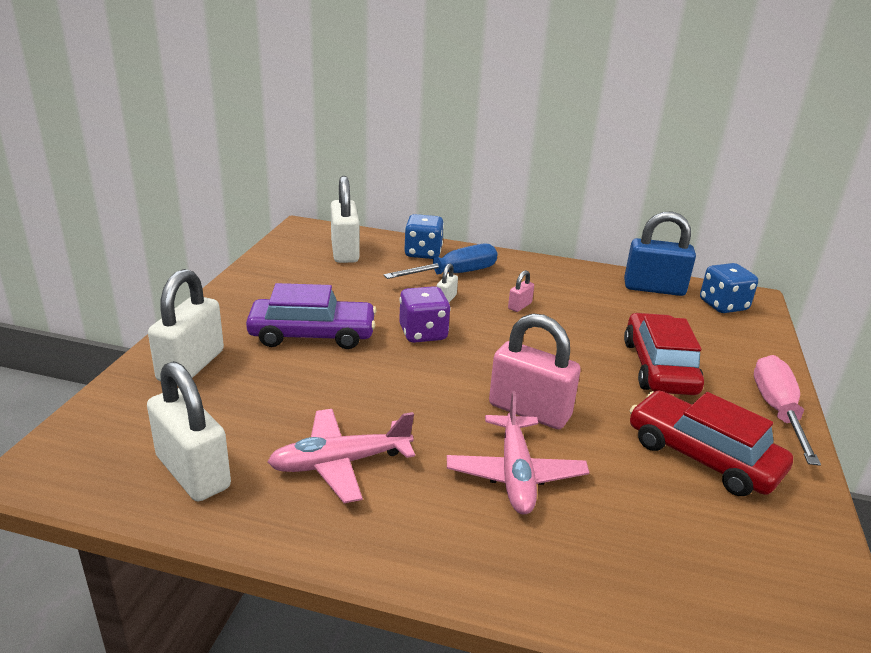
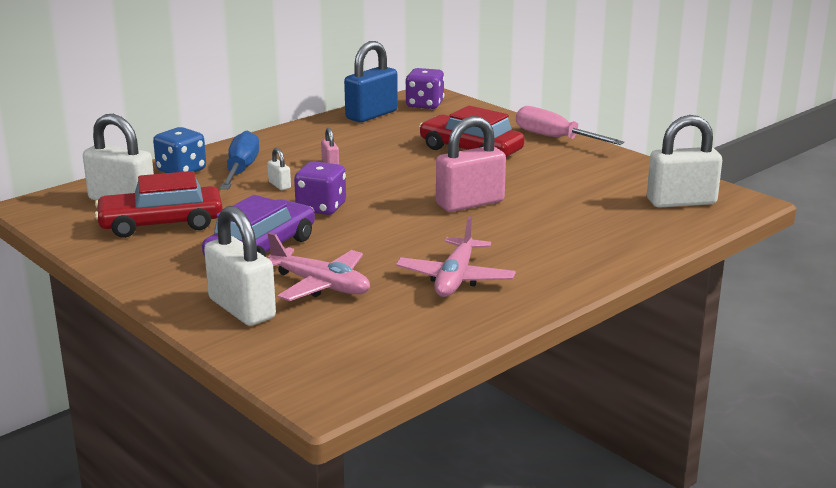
camera: 55 degrees left, 5 degrees down
(193, 472) = (404, 333): white padlock -> white padlock (681, 202)
(515, 474) = (530, 228): pink plane -> pink plane (320, 285)
(702, 456) = (573, 173): red car -> red car (161, 224)
(723, 305) = (424, 105): blue dice -> purple dice

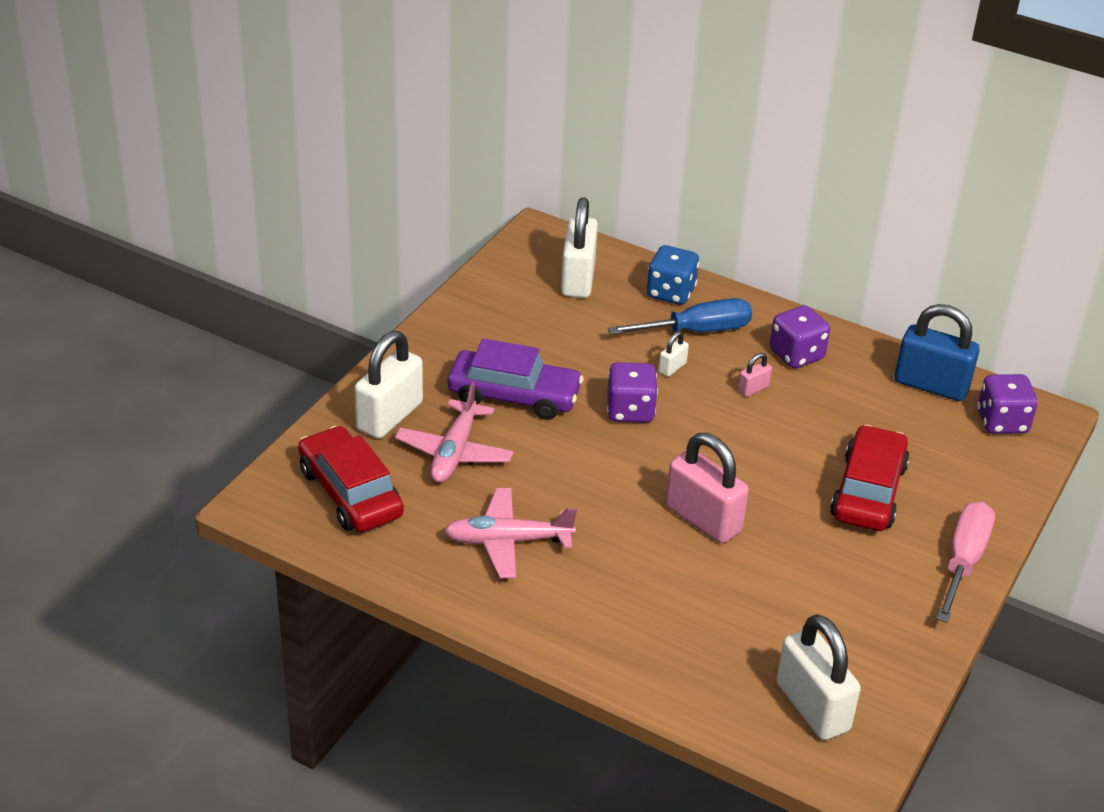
camera: 70 degrees right, 15 degrees up
(161, 224) = (538, 319): red car -> red car (350, 493)
(302, 144) = (796, 355): none -> purple dice

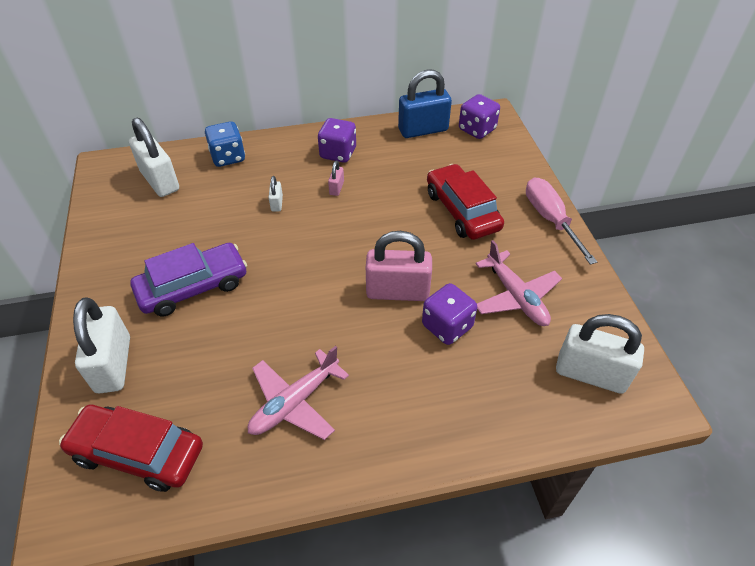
camera: 40 degrees left, 10 degrees up
(454, 452) = (190, 359): pink plane -> pink plane (516, 296)
(630, 411) = (280, 248): purple dice -> purple dice (447, 326)
(696, 331) = (267, 172): blue screwdriver -> none

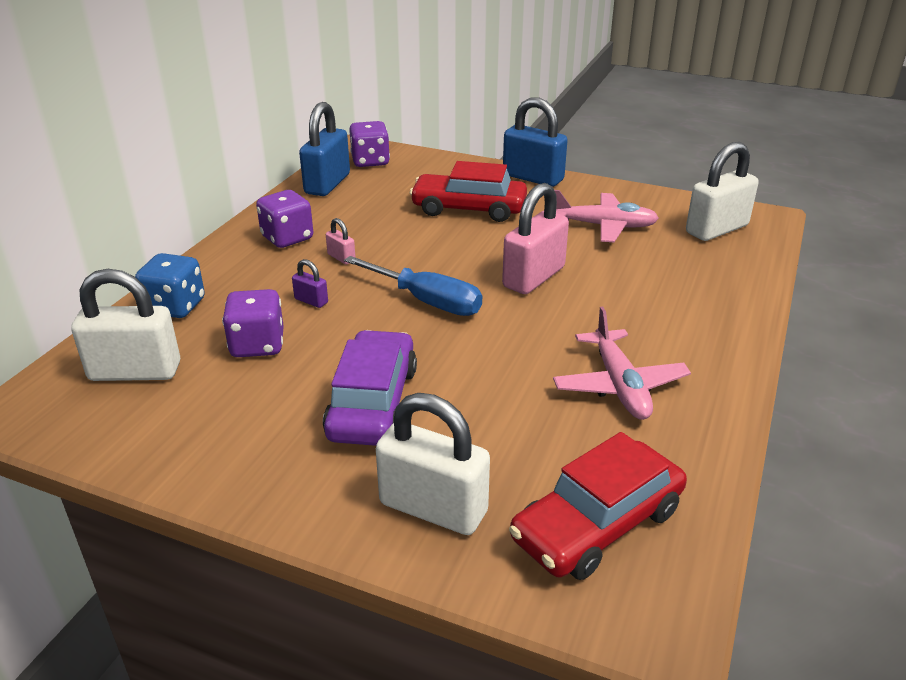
camera: 55 degrees left, 15 degrees down
(277, 203) = (311, 301): white padlock -> purple padlock
(319, 253) = (426, 301): none -> blue screwdriver
(447, 326) = (604, 269): purple dice -> purple dice (257, 345)
(550, 220) = (533, 178): pink screwdriver -> blue padlock

